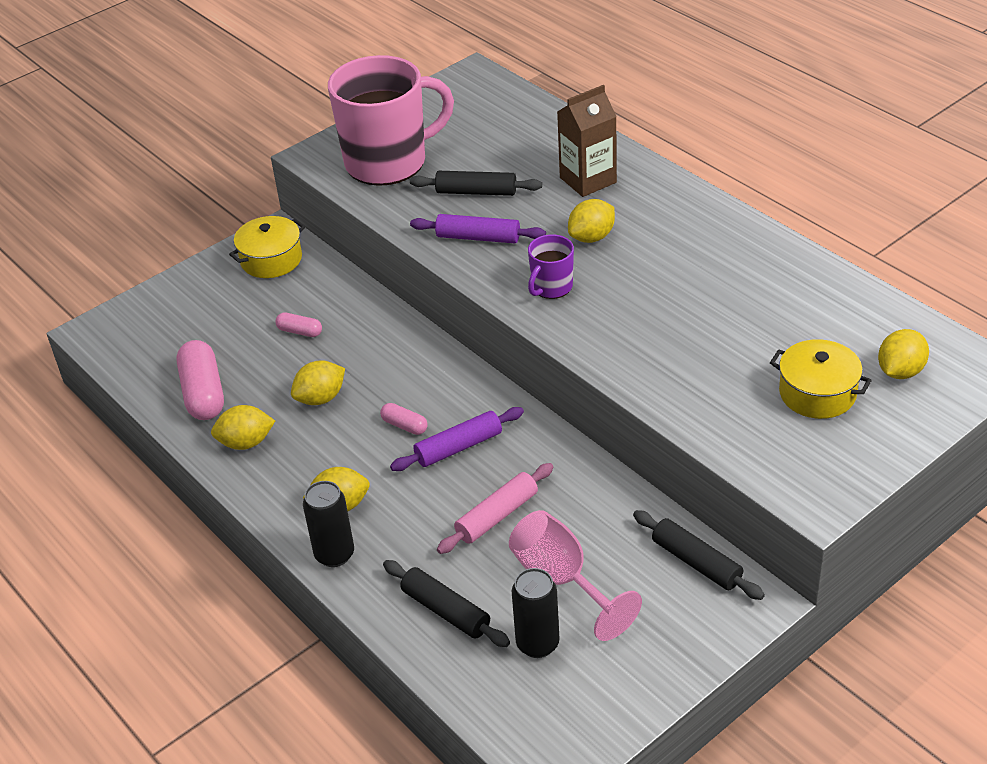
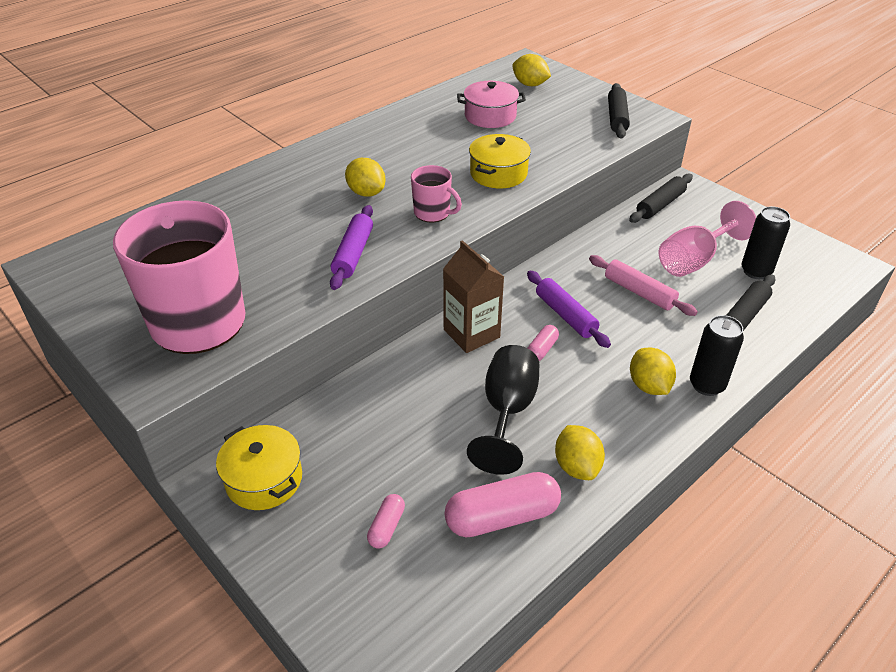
camera: 95 degrees left, 0 degrees up
(300, 331) = (402, 438): pink capsule -> pink capsule (386, 527)
(320, 398) = (507, 412): yellow lemon -> black goblet
(476, 192) = (277, 257): black rolling pin -> black rolling pin (617, 118)
(551, 287) = (433, 213): purple mug -> pink mug
(588, 180) = (280, 194): brown carton -> brown carton (471, 333)
(790, 330) = (490, 116): none -> pink pot
(817, 393) = (553, 111): yellow pot -> yellow pot (498, 173)

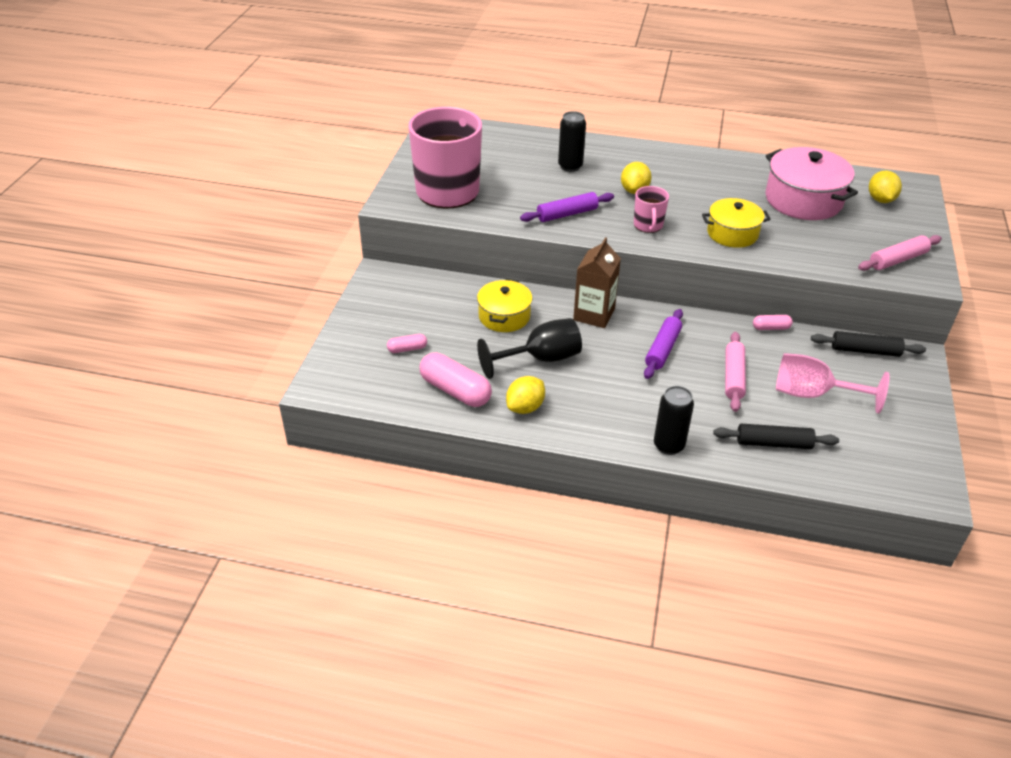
camera: 55 degrees right, 0 degrees up
(264, 479) = (397, 290): yellow pot -> yellow pot (504, 316)
(490, 116) = (803, 200): pink pot -> pink pot, size x1.58
(542, 349) = (614, 352): pink capsule -> pink capsule (771, 328)
(617, 118) = (897, 260): black rolling pin -> pink rolling pin
(648, 386) = (635, 416): yellow lemon -> none
(756, 271) = (844, 434): black can -> black can (570, 166)

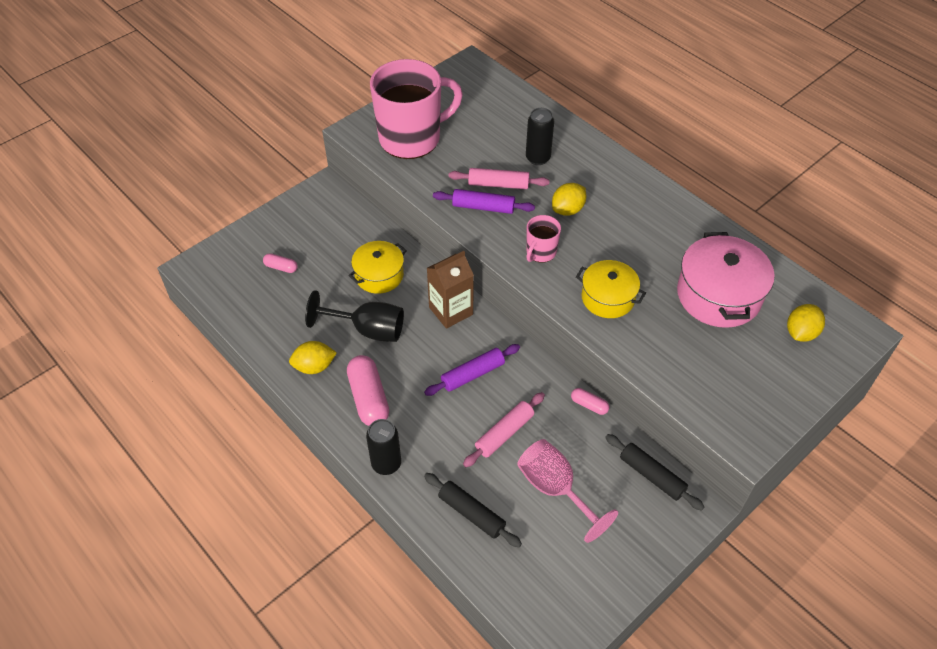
camera: 35 degrees right, 10 degrees up
(455, 390) = (279, 323): pink capsule -> pink capsule (369, 398)
(897, 260) = (738, 407): pink rolling pin -> pink rolling pin (498, 184)

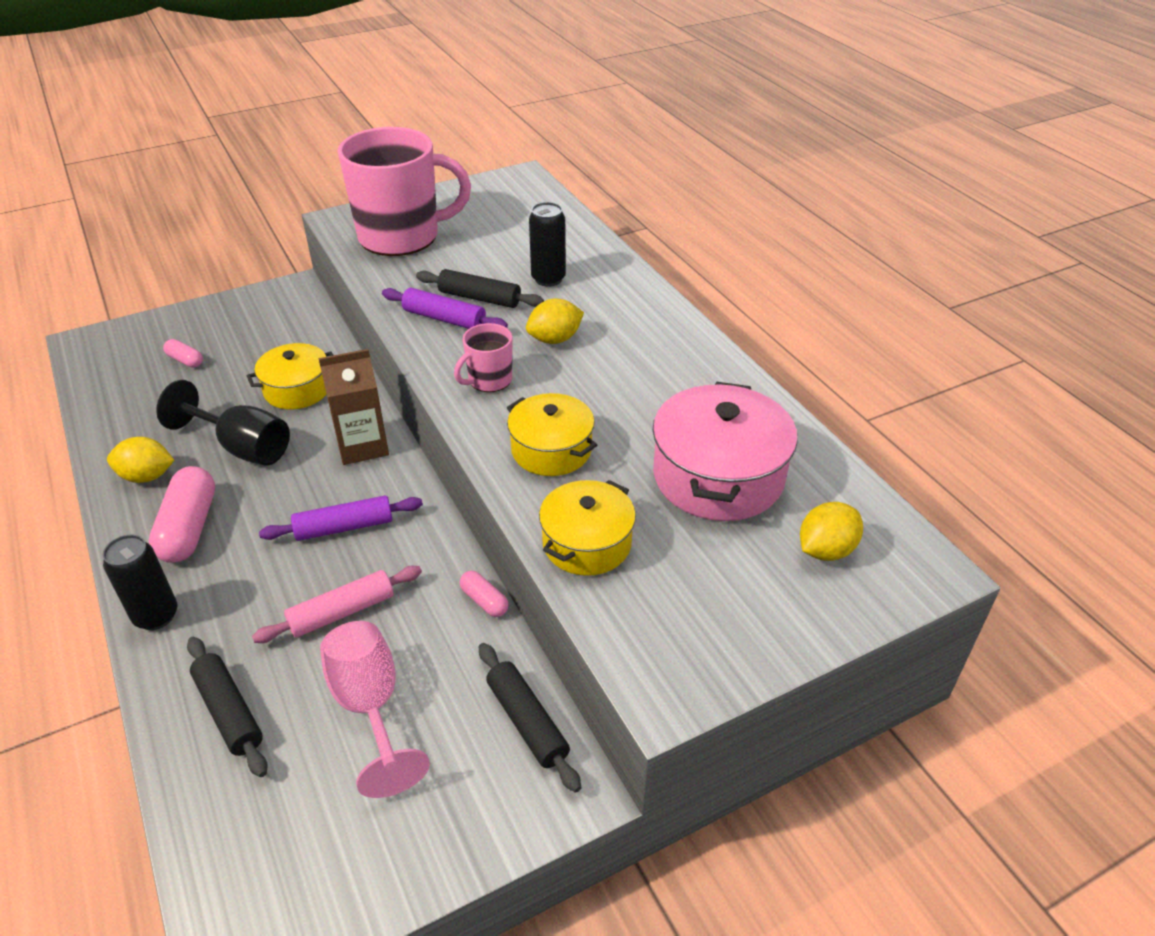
camera: 15 degrees right, 10 degrees down
(498, 184) = (479, 298): pink rolling pin -> black rolling pin
(661, 359) = (587, 543): none -> yellow pot

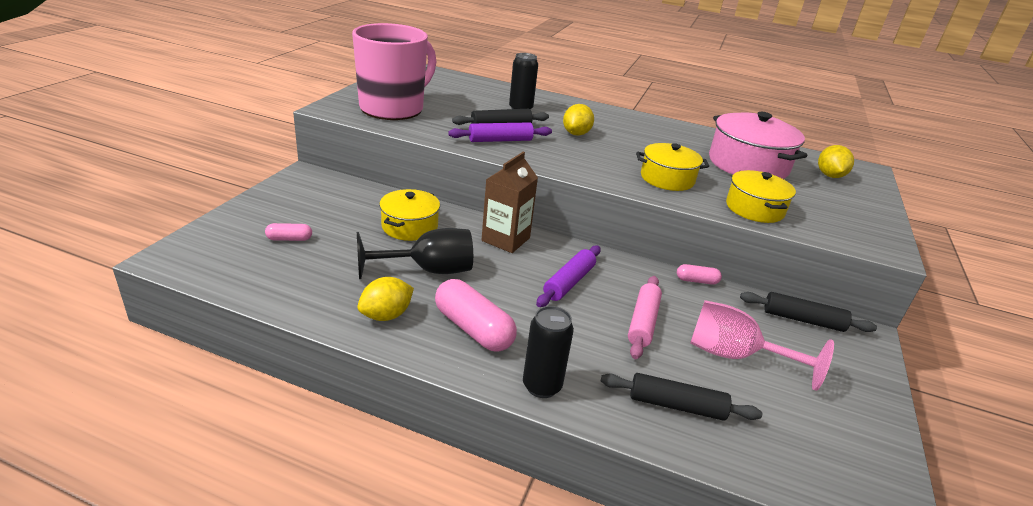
camera: 45 degrees left, 10 degrees down
(489, 380) = (580, 160): pink mug -> none

